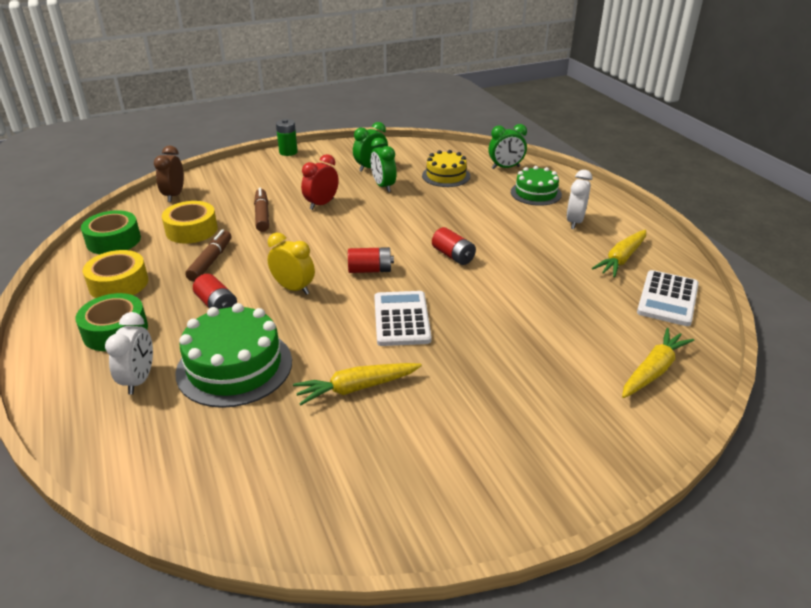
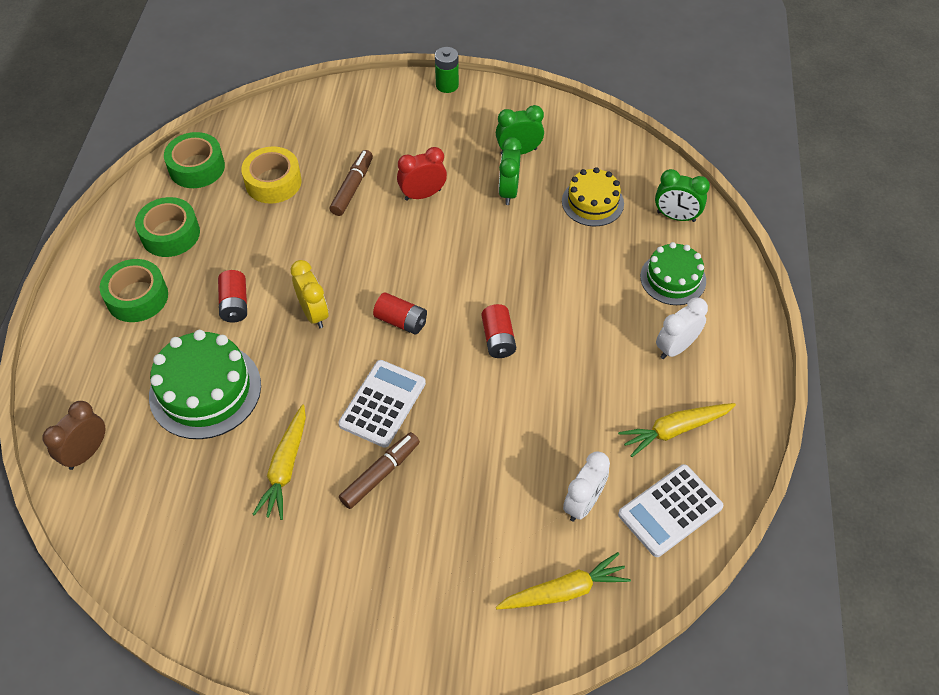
camera: 30 degrees right, 20 degrees up
(118, 283) = (170, 234): yellow tape -> green tape
(139, 380) = (126, 367): white clock -> white clock (583, 503)
(174, 195) = (287, 117): brown clock -> brown clock (87, 453)
(211, 261) = (264, 238): brown marker -> brown marker (380, 474)
(356, 388) = (285, 468): yellow carrot -> yellow carrot turned 90 degrees counterclockwise

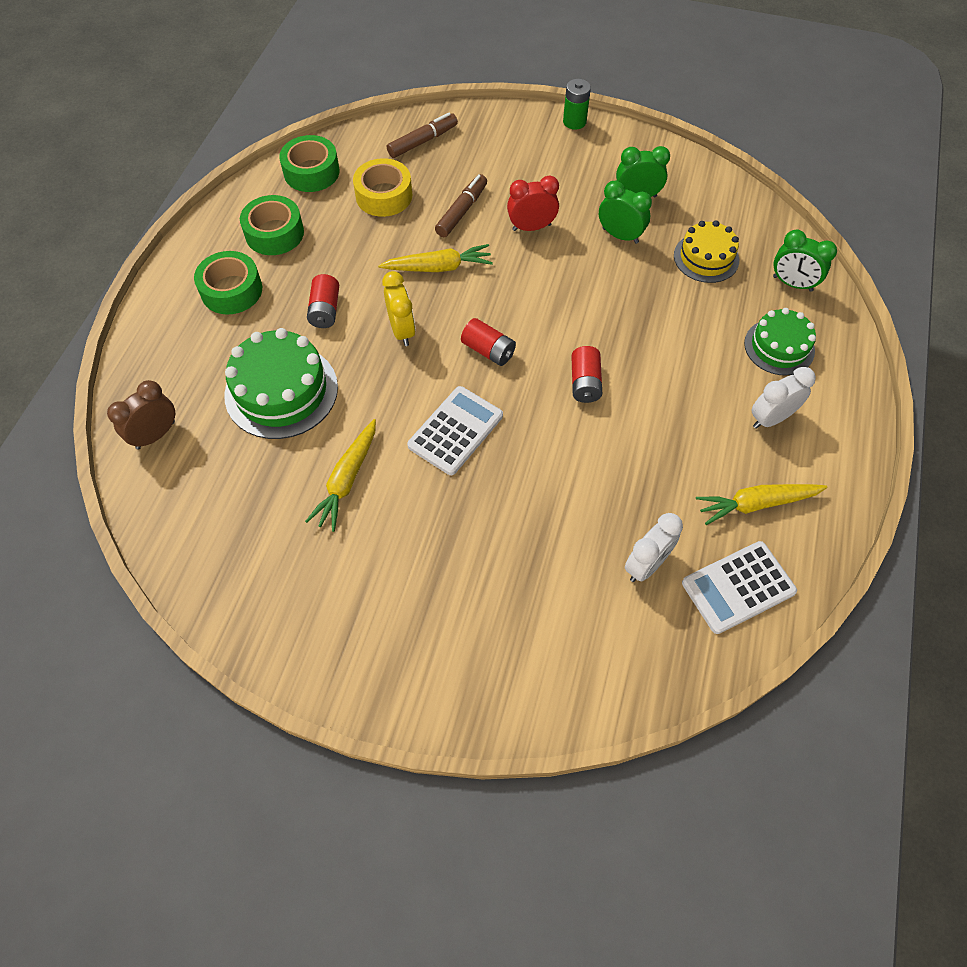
camera: 10 degrees right, 5 degrees up
(380, 474) = (441, 501): brown marker -> brown marker (423, 141)
(508, 192) = (620, 235): green clock -> green clock turned 105 degrees clockwise
(564, 590) = (612, 652): yellow carrot -> yellow carrot (439, 267)

